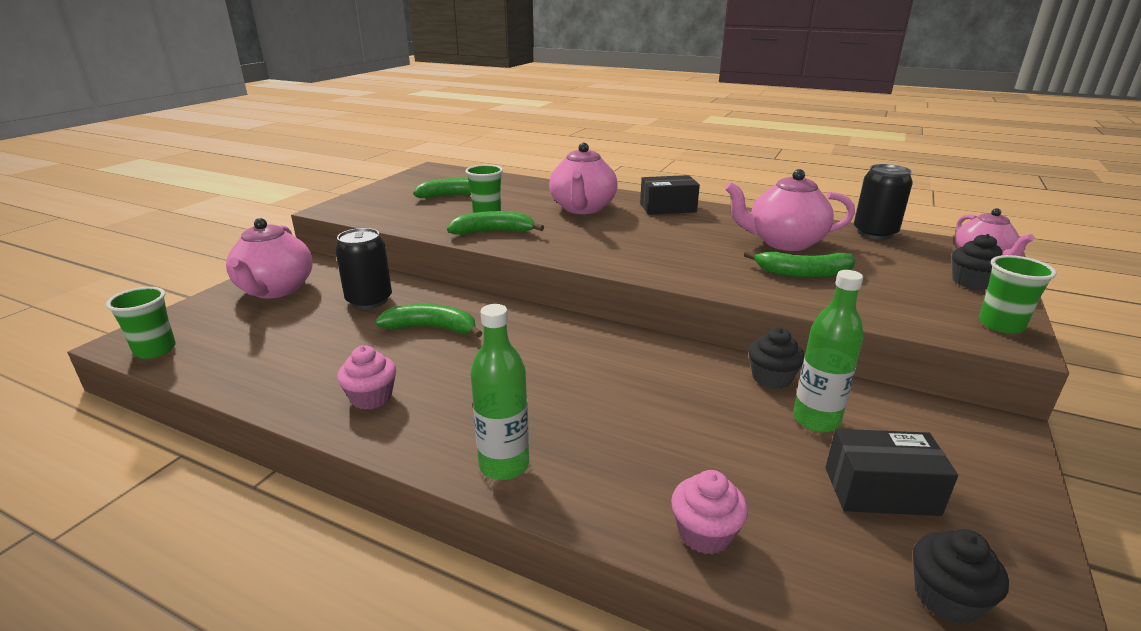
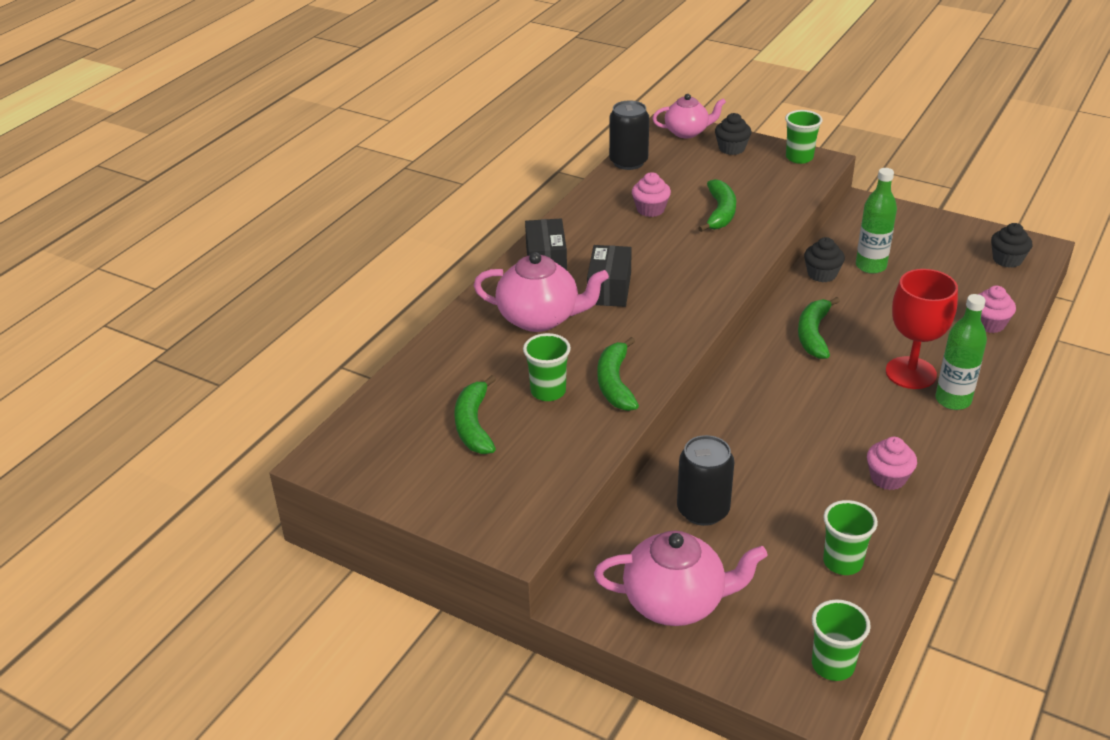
camera: 85 degrees left, 10 degrees up
(267, 362) = (842, 562): none -> green cup
(432, 328) = (763, 454): green banana -> green banana (813, 334)
(564, 433) = (910, 373): none -> red goblet
(784, 242) = (650, 209): pink teapot -> pink cupcake
(881, 491) = (935, 259): black box -> black box (609, 289)

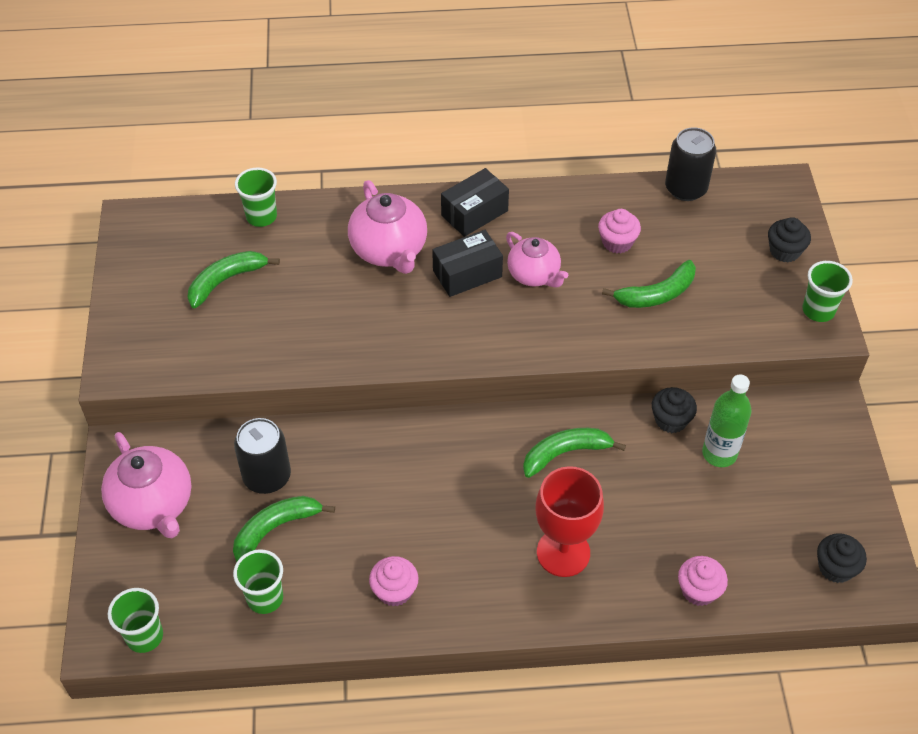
camera: 55 degrees right, 15 degrees up
(548, 391) = (297, 304): green cup -> green cup (261, 217)
(615, 383) = (338, 340): green banana -> green banana (276, 528)
(687, 132) = (783, 204): pink teapot -> pink teapot (534, 275)
(953, 400) = (545, 602): green bottle -> none

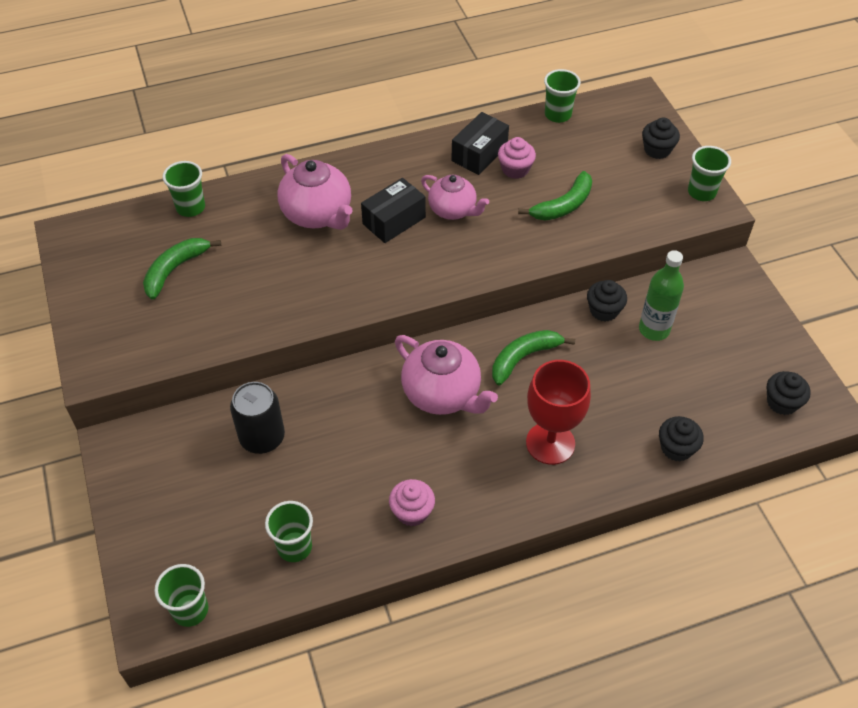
camera: 15 degrees left, 0 degrees up
(153, 505) = (162, 488): pink teapot -> pink teapot (442, 394)
(276, 528) = (285, 482): green banana -> none
(474, 213) = (383, 168): black box -> black box (479, 154)
(685, 188) = (558, 115): black can -> green cup
(698, 590) = (676, 448): pink cupcake -> black cupcake

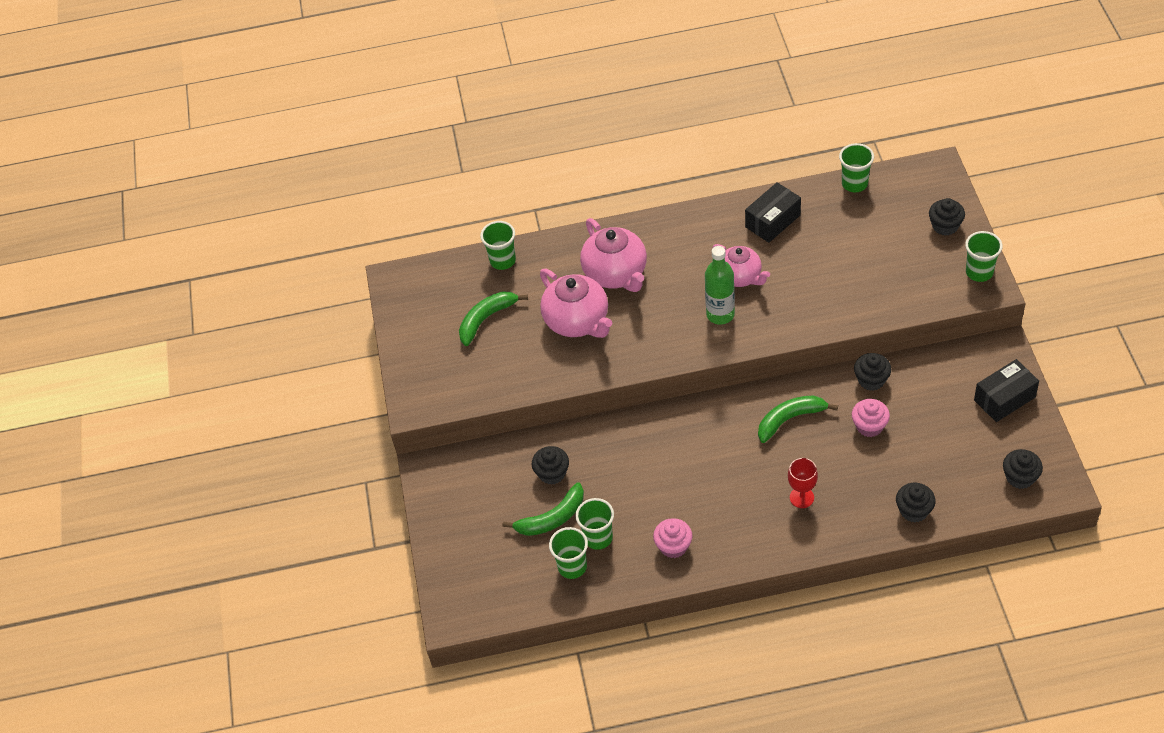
camera: 15 degrees right, 0 degrees up
(190, 610) = (484, 609): green cup -> green cup (598, 538)
(262, 437) = (552, 473): black can -> black cupcake
(394, 220) = (684, 284): black box -> black box (1004, 398)
(442, 394) = (712, 447): pink teapot -> pink teapot (577, 321)
(515, 169) = (804, 239): pink cupcake -> pink cupcake (869, 426)
(550, 443) = (801, 497): red goblet -> red goblet, size x0.57
(563, 205) = (844, 278): green banana -> green banana (552, 518)
(654, 329) = (915, 401): green bottle -> green bottle (720, 314)

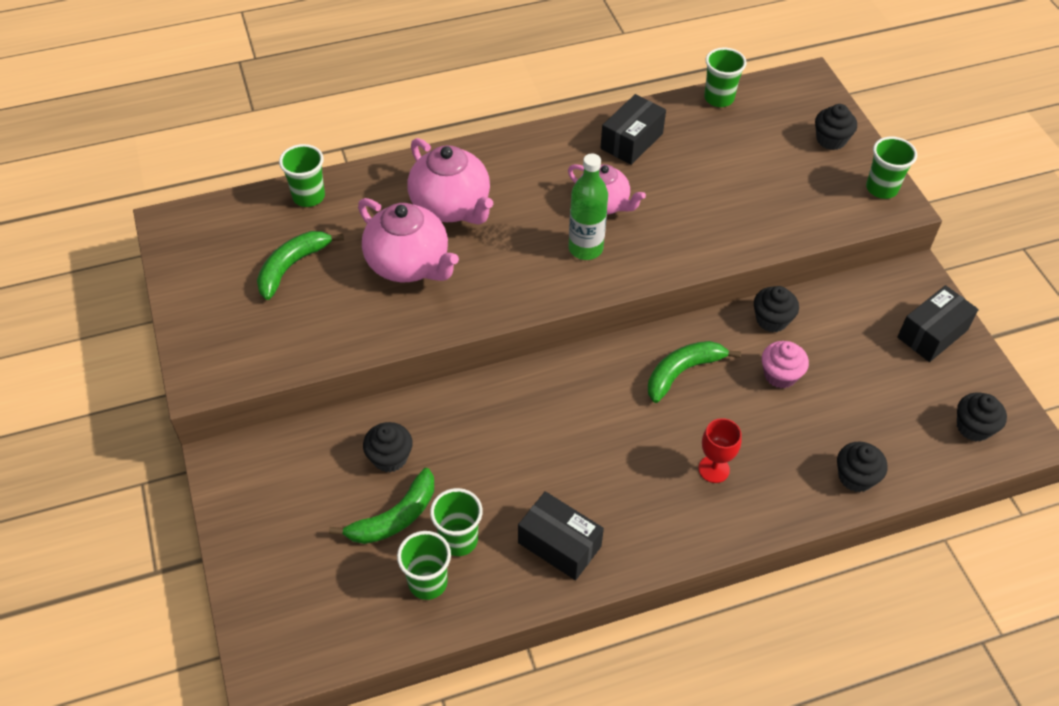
camera: 15 degrees left, 0 degrees up
(673, 546) = (559, 544): pink cupcake -> black box

